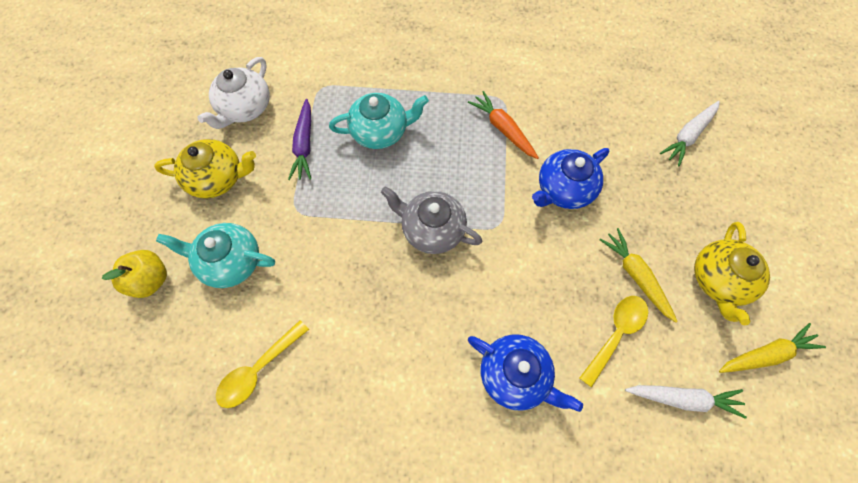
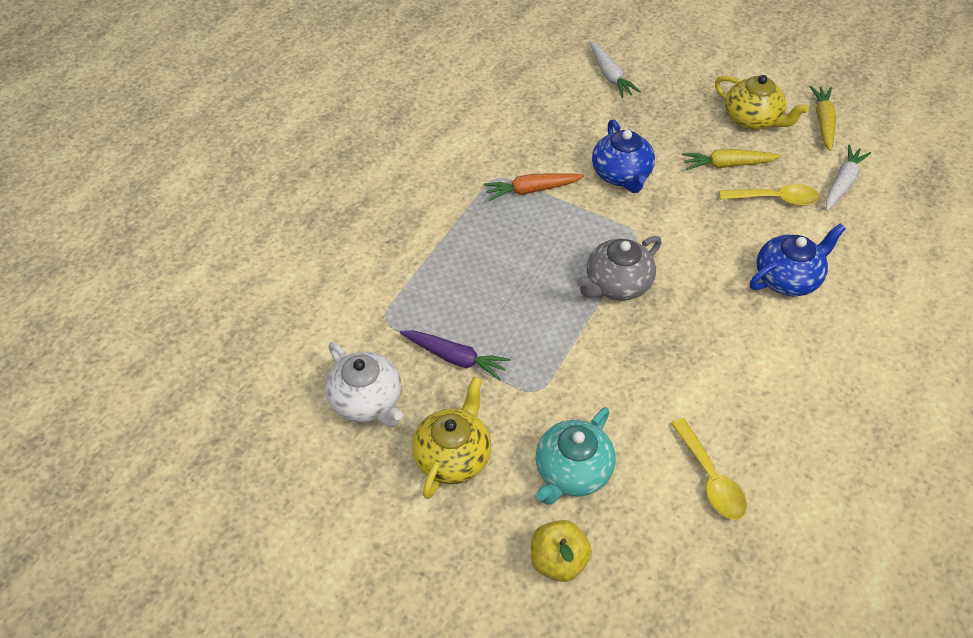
camera: 65 degrees left, 15 degrees down
(380, 131) = (477, 285): turquoise teapot -> none
(615, 334) = (774, 199): yellow spoon -> yellow spoon turned 120 degrees clockwise

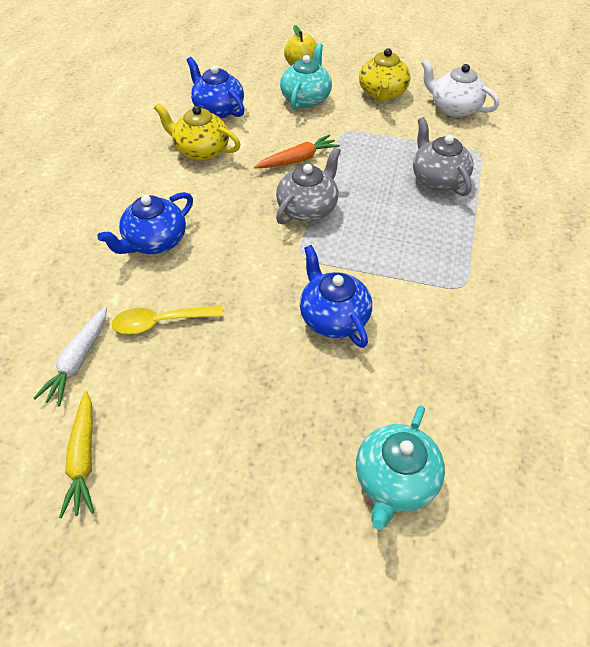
camera: 165 degrees right, 0 degrees up
(455, 291) = (438, 179): none -> grey teapot
(455, 358) = (411, 139): purple carrot -> none
(531, 190) = (420, 279): orange carrot -> orange carrot (298, 159)
(610, 76) = (395, 480): white carrot -> turquoise teapot
(710, 478) = (218, 109): yellow spoon -> blue teapot
(727, 165) = (214, 357): yellow carrot -> none
(752, 119) = (182, 440): yellow teapot -> yellow teapot (201, 150)

